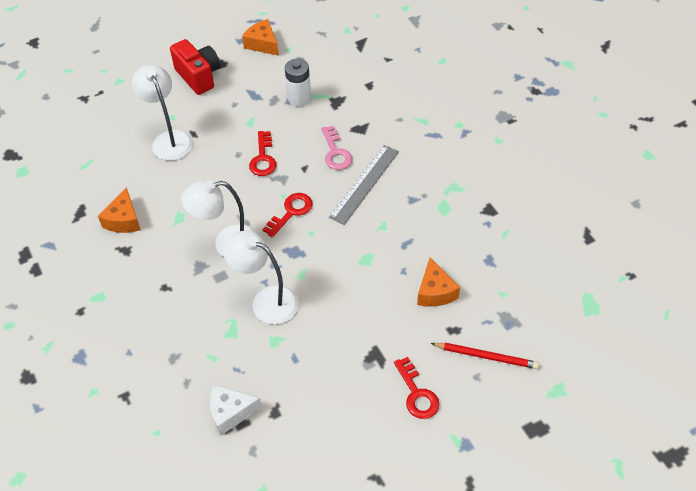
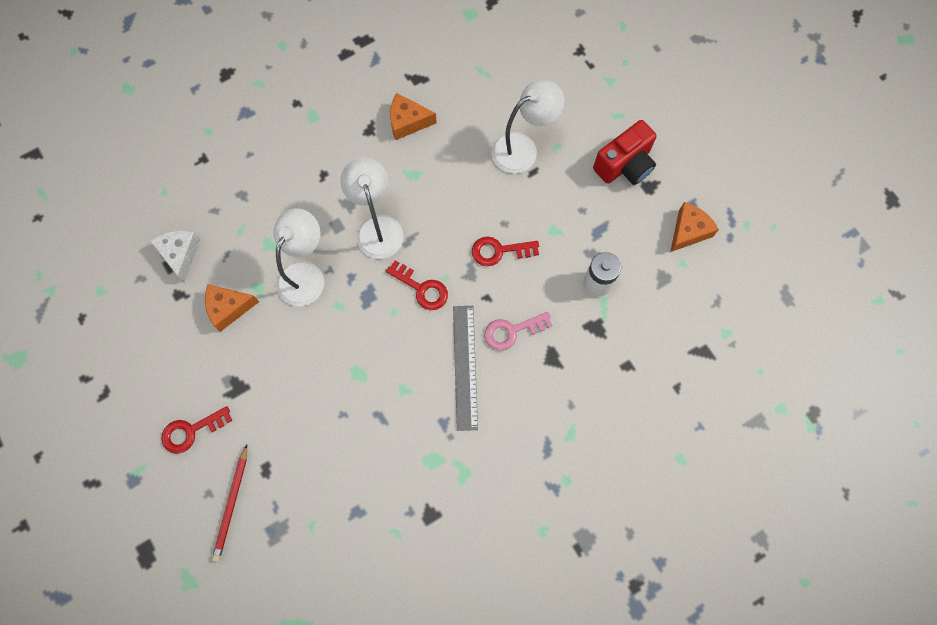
camera: 85 degrees right, 20 degrees up
(364, 184) = (465, 367): grey ruler -> grey ruler turned 60 degrees clockwise
(435, 292) = (314, 449): orange cheese -> orange cheese (228, 308)

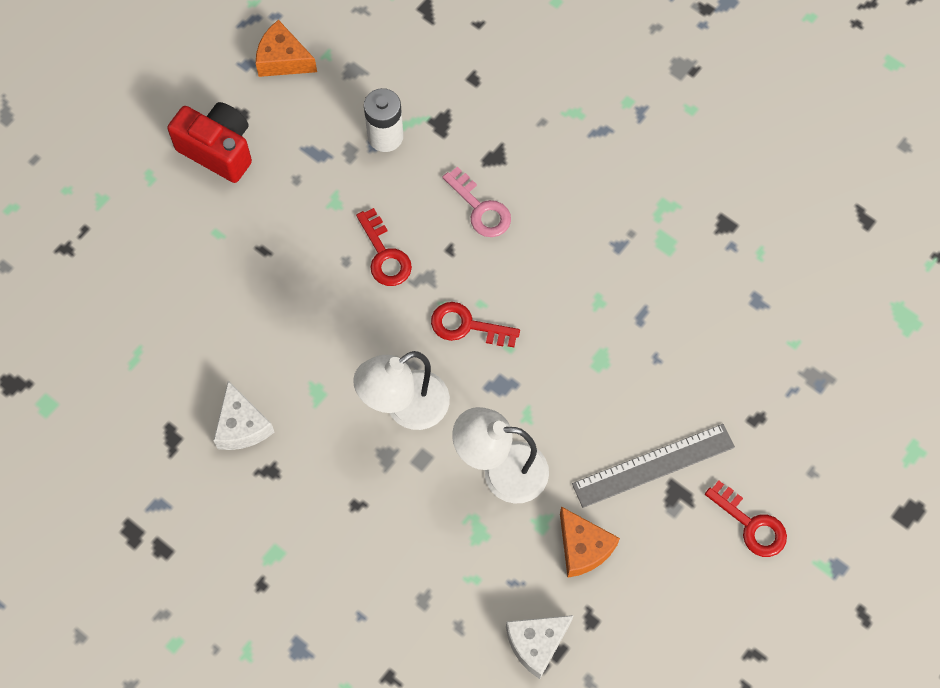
camera: 110 degrees left, 5 degrees down
(231, 505) = (812, 440): red pencil -> none
(407, 122) = (242, 426): orange cheese -> white cheese
(422, 288) = (467, 326): red key -> red key turned 90 degrees counterclockwise
(465, 367) = (544, 245): grey ruler -> grey ruler (653, 465)
(522, 148) = (233, 272): white lamp -> none

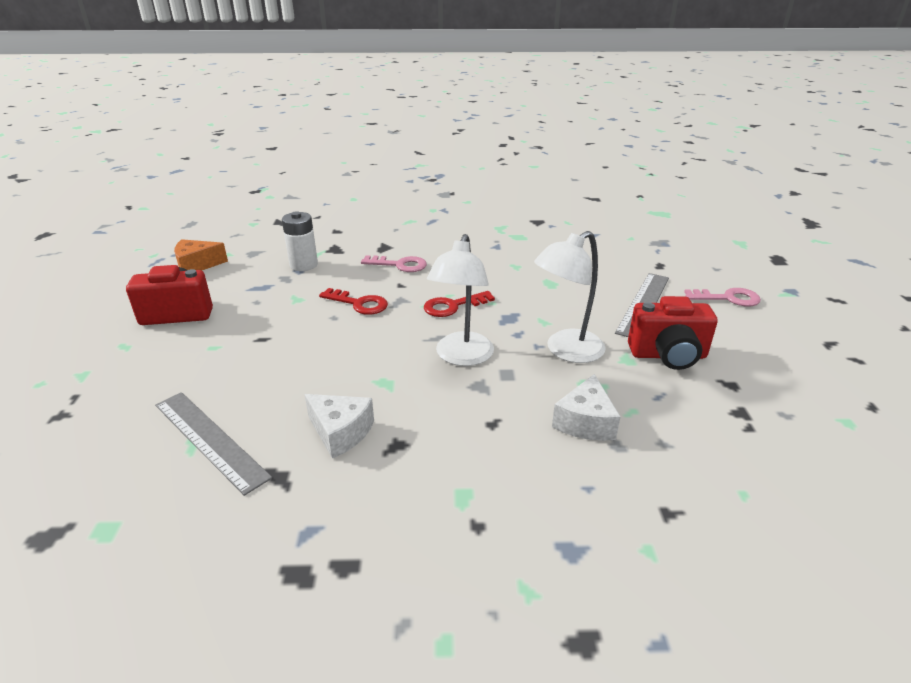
camera: 40 degrees left, 35 degrees down
(150, 361) = (209, 439): none -> grey ruler
(536, 644) = (724, 417): white cheese -> white cheese (585, 422)
(583, 548) = (668, 355): orange cheese -> red camera
(751, 525) = (728, 298): red key -> pink key

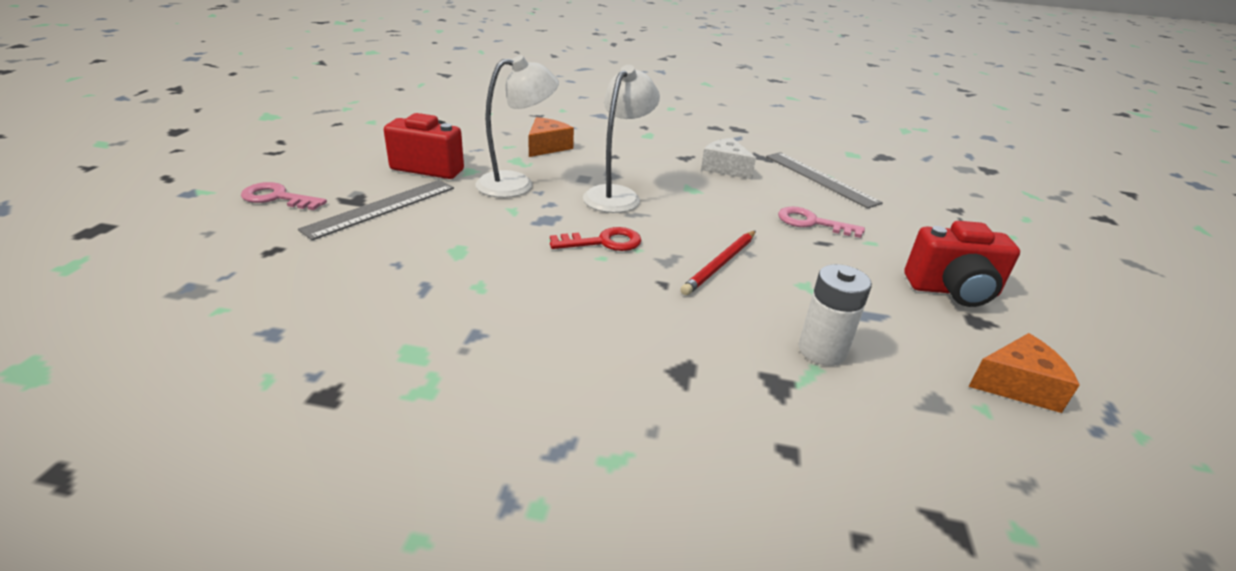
camera: 170 degrees left, 0 degrees up
(359, 304) = (720, 264): red key -> red pencil
(400, 265) = (659, 321): pink key -> pink key (812, 223)
(585, 422) = (547, 147): white cheese -> orange cheese

